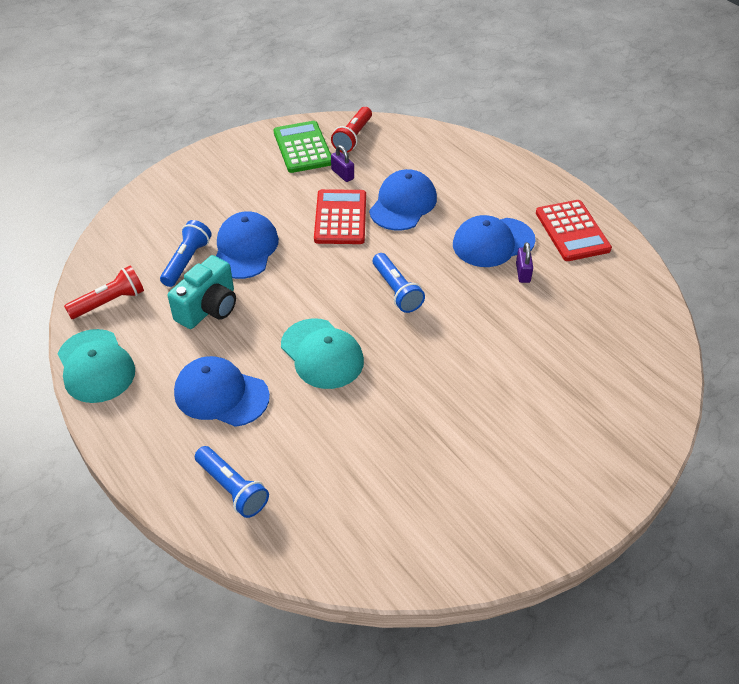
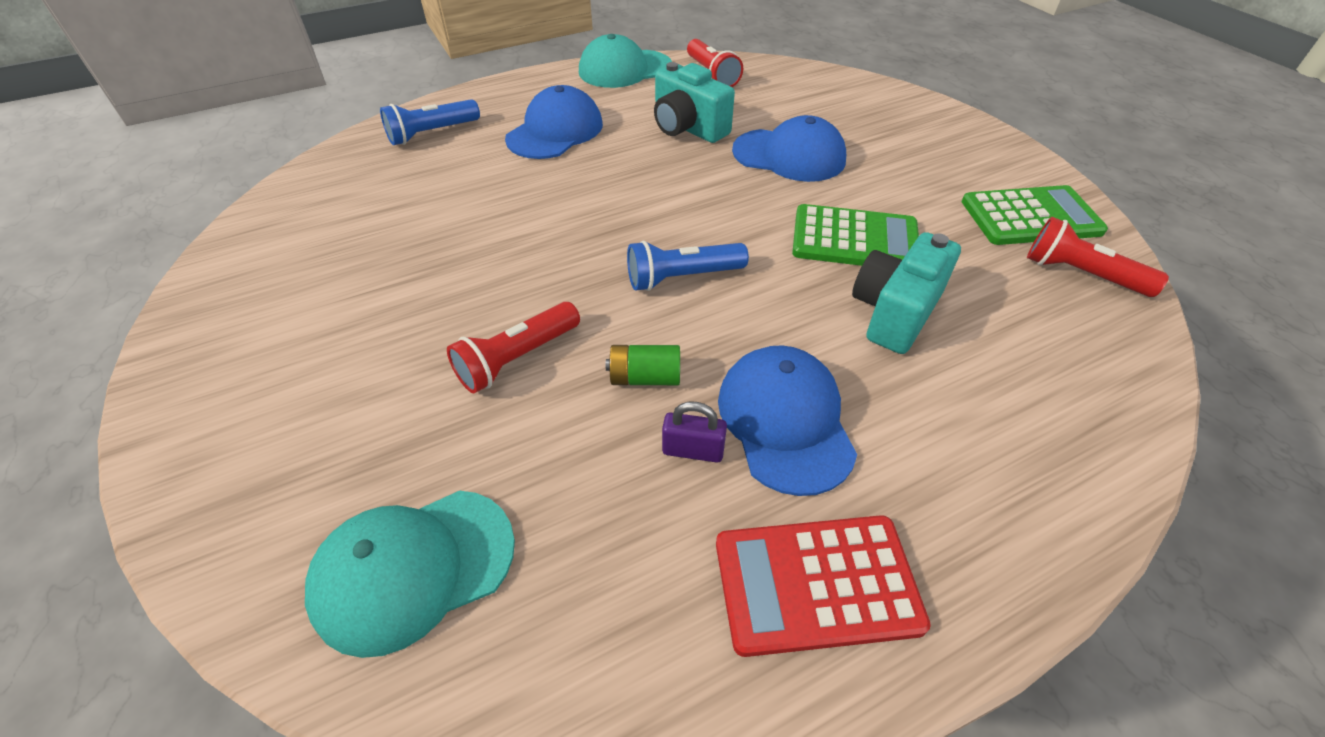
camera: 100 degrees right, 0 degrees up
(187, 261) = (770, 116): blue flashlight -> none
(322, 354) = (584, 200): turquoise cap -> turquoise cap (413, 568)
(340, 217) = (854, 239): red calculator -> green calculator
(342, 174) = (967, 252): purple padlock -> none
(403, 204) = (894, 312): blue cap -> turquoise camera
(483, 296) = (645, 378): none -> green battery
(488, 353) = (517, 358): none -> red flashlight

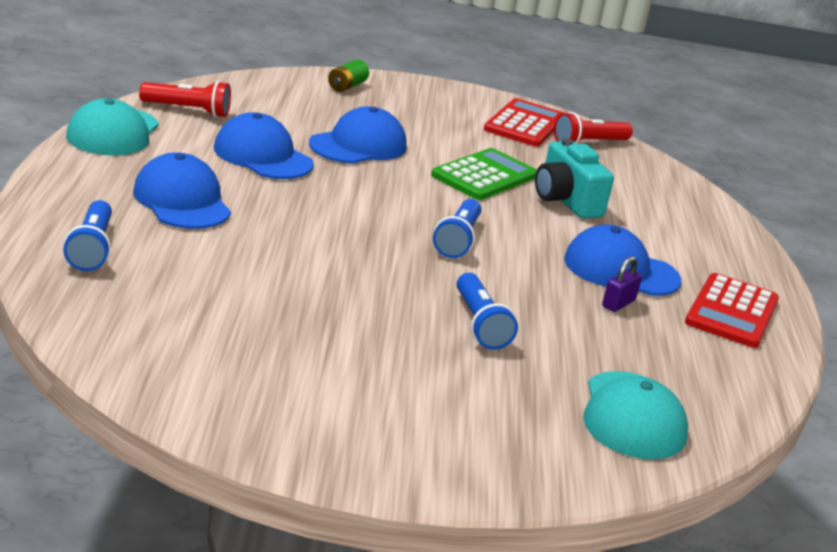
camera: 65 degrees left, 20 degrees down
(517, 358) = (479, 324): red flashlight -> blue flashlight
(645, 378) = (544, 292): green battery -> green battery (347, 86)
(687, 128) = (263, 156): turquoise camera -> blue cap
(1030, 217) = (524, 124): green calculator -> red calculator

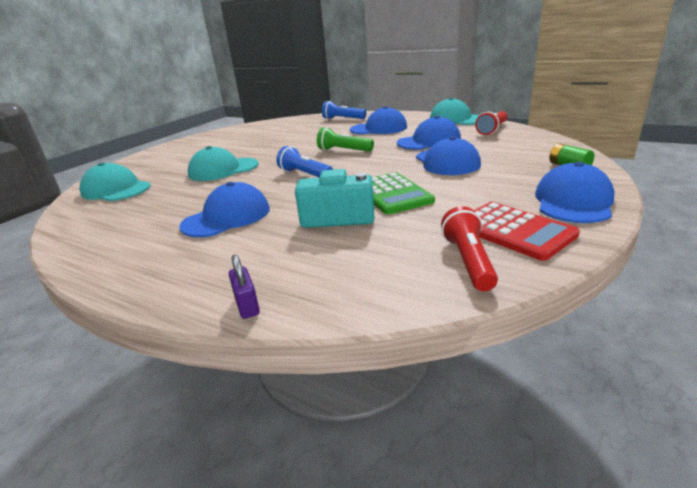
camera: 125 degrees right, 0 degrees up
(333, 222) = (344, 151): none -> green flashlight
(445, 97) = (573, 201): none -> blue cap
(479, 324) = (223, 169): blue flashlight -> turquoise cap
(618, 303) = (195, 207): purple padlock -> purple padlock (247, 305)
(732, 312) = (132, 248): red calculator -> none

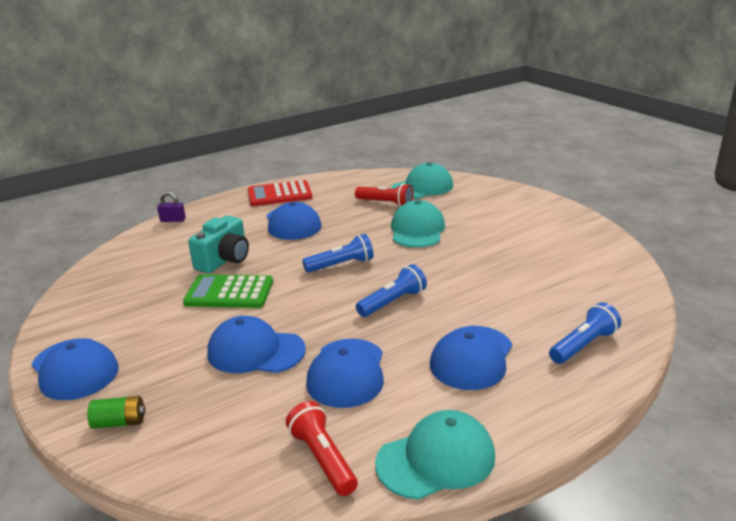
camera: 115 degrees right, 0 degrees up
(344, 151) = (392, 302): green flashlight -> blue flashlight
(468, 261) = (100, 286): red flashlight -> red flashlight (385, 203)
(513, 231) = (95, 317): red calculator -> red calculator (279, 194)

